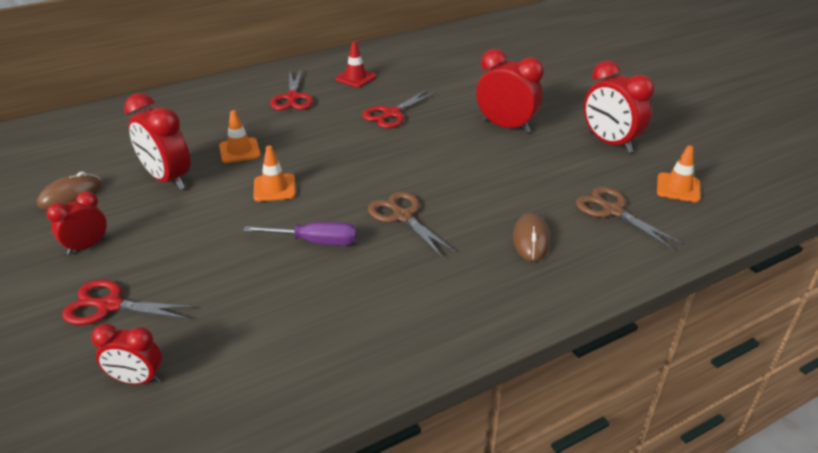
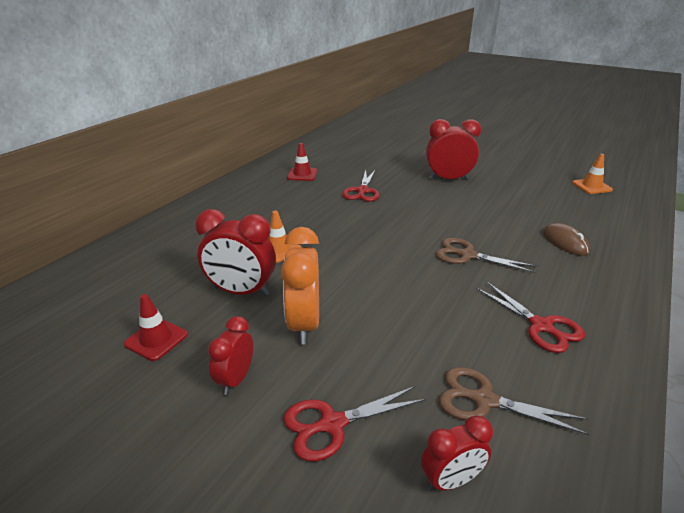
camera: 30 degrees left, 5 degrees down
(70, 195) = (156, 339): brown mouse -> red traffic cone
(181, 224) = (304, 324): none -> orange clock
(274, 188) = (346, 267): orange traffic cone -> none
(292, 98) = (270, 199): red scissors -> red scissors (541, 326)
(315, 242) = (433, 295): purple screwdriver -> none
(609, 143) = (520, 172): red clock -> none
(612, 211) = (580, 209): brown scissors -> brown scissors (484, 400)

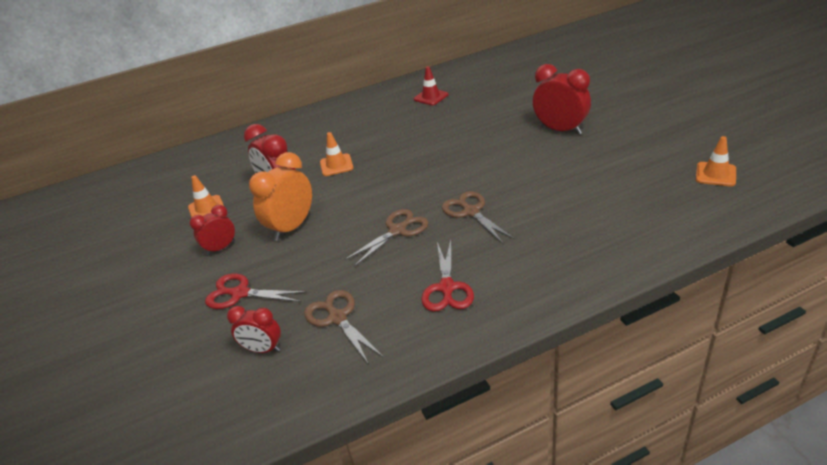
camera: 40 degrees right, 5 degrees up
(156, 339) = (206, 208): red traffic cone -> orange traffic cone
(362, 191) = (461, 126): red scissors -> none
(424, 291) = (397, 230): none -> brown scissors
(565, 242) = (581, 226): brown mouse -> none

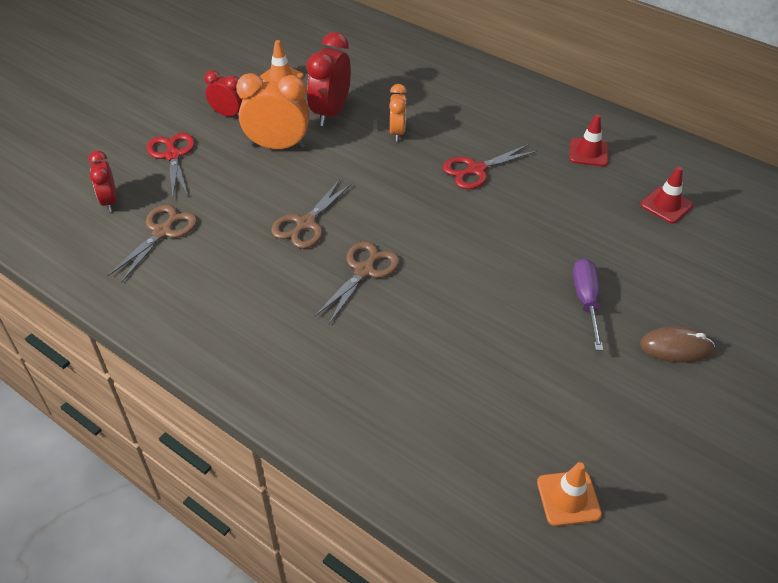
camera: 55 degrees right, 10 degrees up
(336, 165) = (397, 132): orange traffic cone -> orange clock
(397, 230) = (305, 224): brown scissors -> brown scissors turned 105 degrees clockwise
(447, 288) = (230, 294): red scissors -> red scissors (476, 170)
(499, 84) = (666, 205): none -> red traffic cone
(560, 130) = (586, 301): red clock -> purple screwdriver
(615, 110) = (676, 347): none -> brown mouse

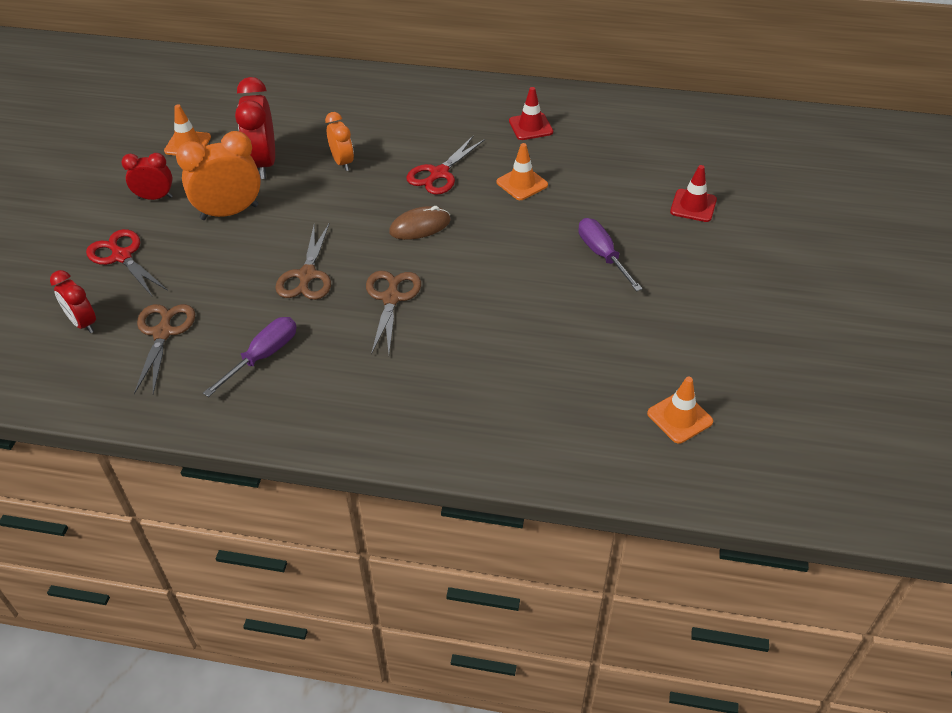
camera: 25 degrees left, 0 degrees up
(226, 283) = (263, 356): none -> purple screwdriver
(548, 204) = (522, 183): none -> orange traffic cone
(666, 205) = (622, 152): red traffic cone -> red traffic cone (693, 206)
(676, 347) = (695, 267): brown mouse -> brown mouse (420, 226)

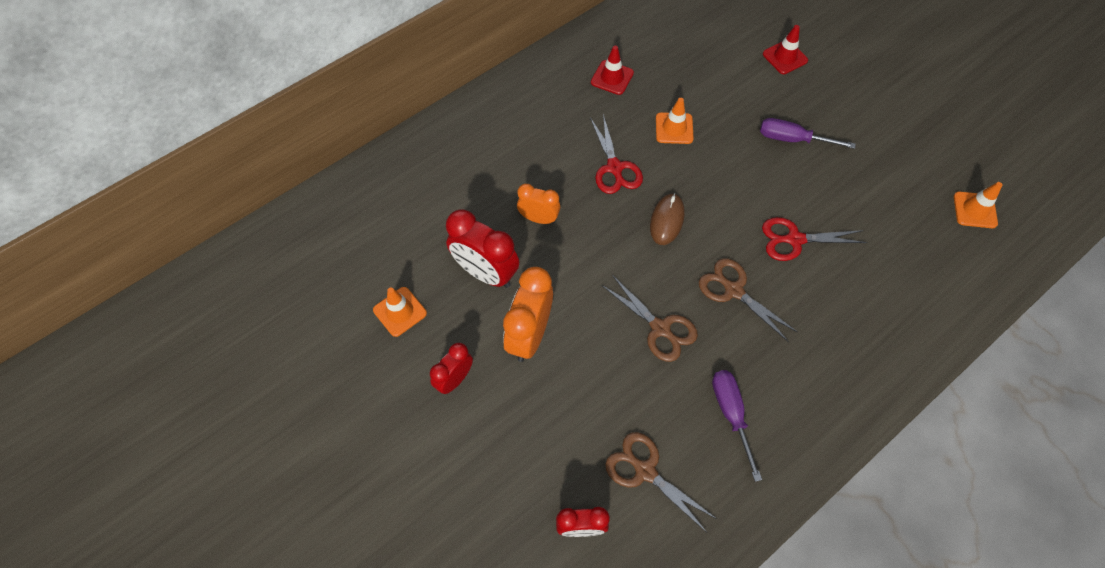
camera: 50 degrees left, 15 degrees up
(122, 256) = (515, 449): red scissors -> red scissors (794, 239)

